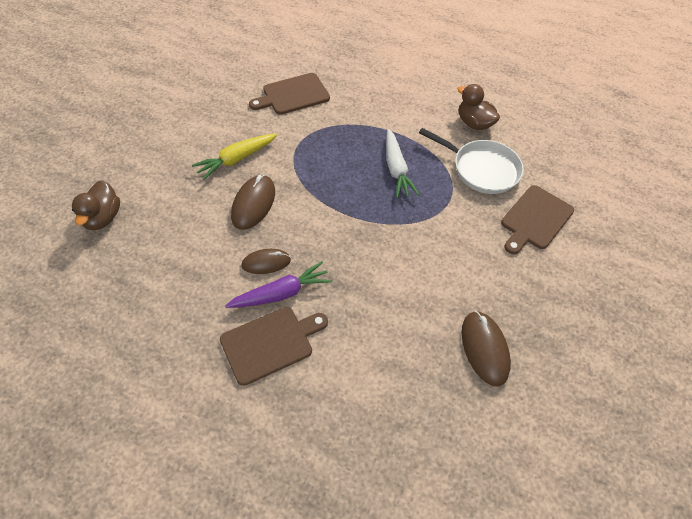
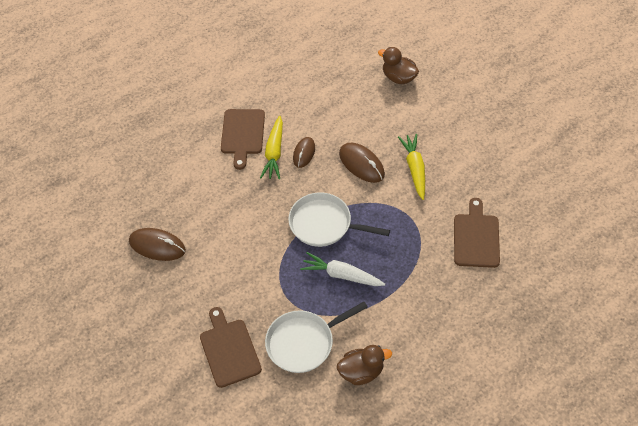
camera: 125 degrees right, 0 degrees up
(281, 293) = (274, 152): purple carrot -> yellow carrot
(349, 205) = (324, 224): none -> white pan

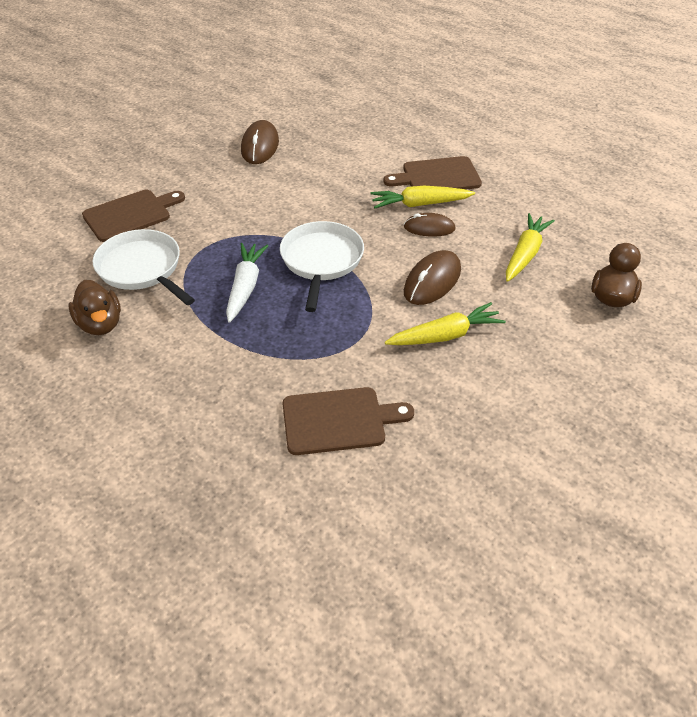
camera: 75 degrees right, 10 degrees down
(346, 108) = (525, 254): none -> yellow carrot

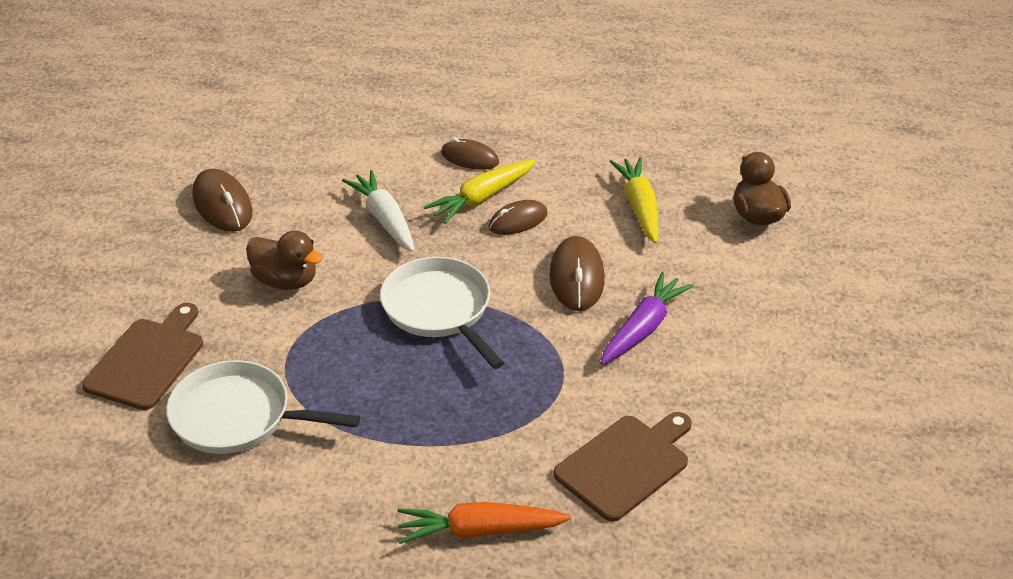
camera: 35 degrees left, 5 degrees down
(100, 324) = (259, 503): brown duck -> brown duck (286, 281)
(202, 411) = (480, 531): none -> orange carrot
(245, 287) = (385, 379): white carrot -> white carrot (384, 219)
(437, 177) = (470, 158): brown cutting board -> brown mouse
(445, 335) = (643, 328): yellow carrot -> purple carrot

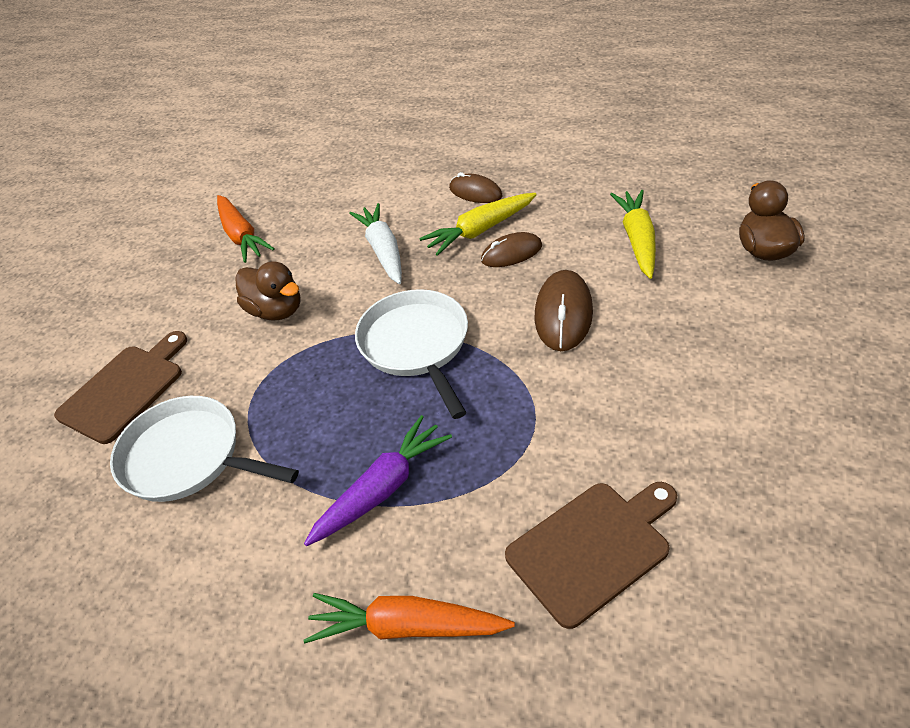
camera: 15 degrees right, 5 degrees up
(222, 205) = (241, 236): brown mouse -> orange carrot
(643, 328) = (629, 373): purple carrot -> purple carrot (382, 489)

